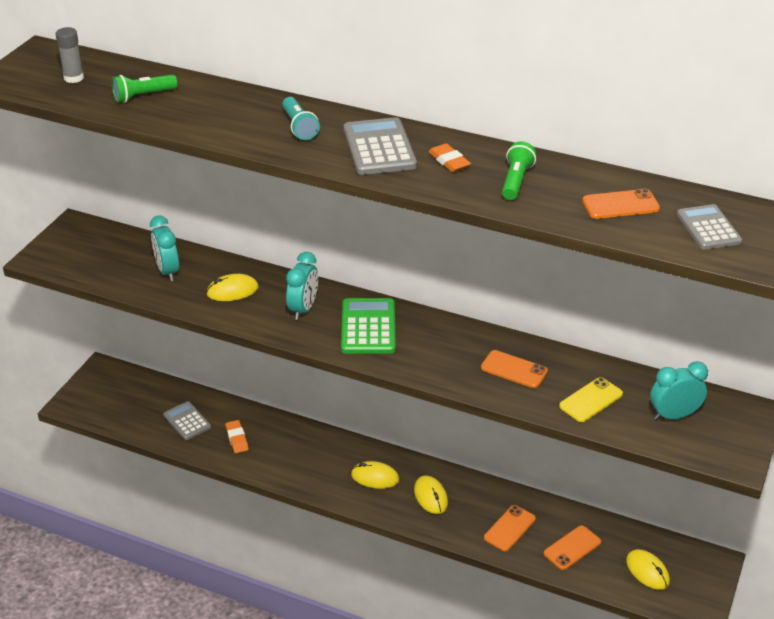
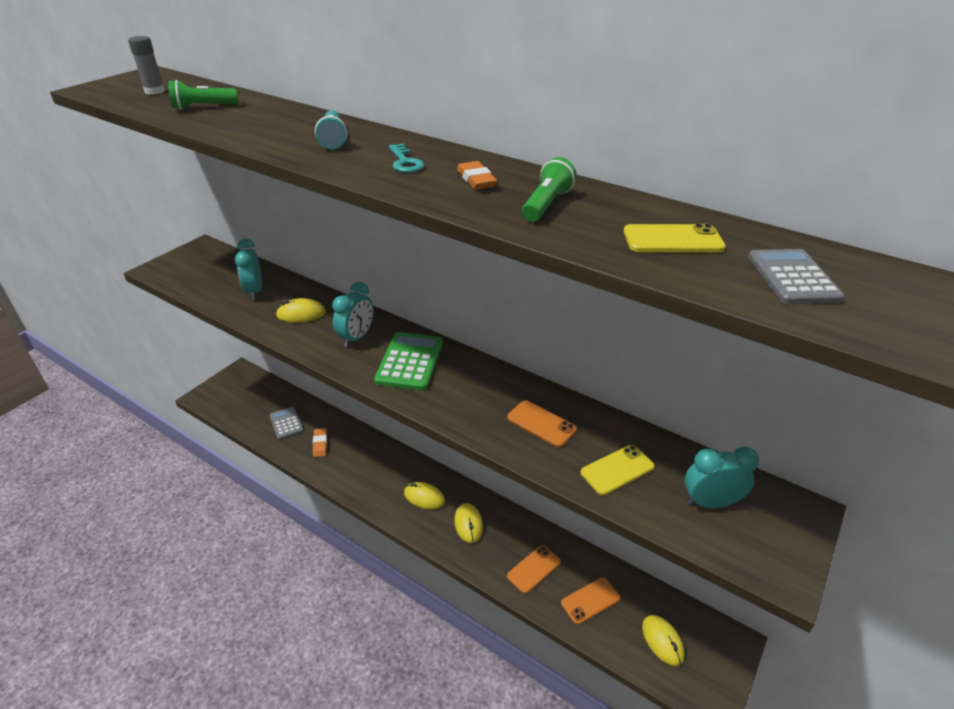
camera: 10 degrees right, 0 degrees up
(379, 148) = (405, 162): grey calculator -> turquoise key
(620, 205) = (672, 240): orange phone -> yellow phone

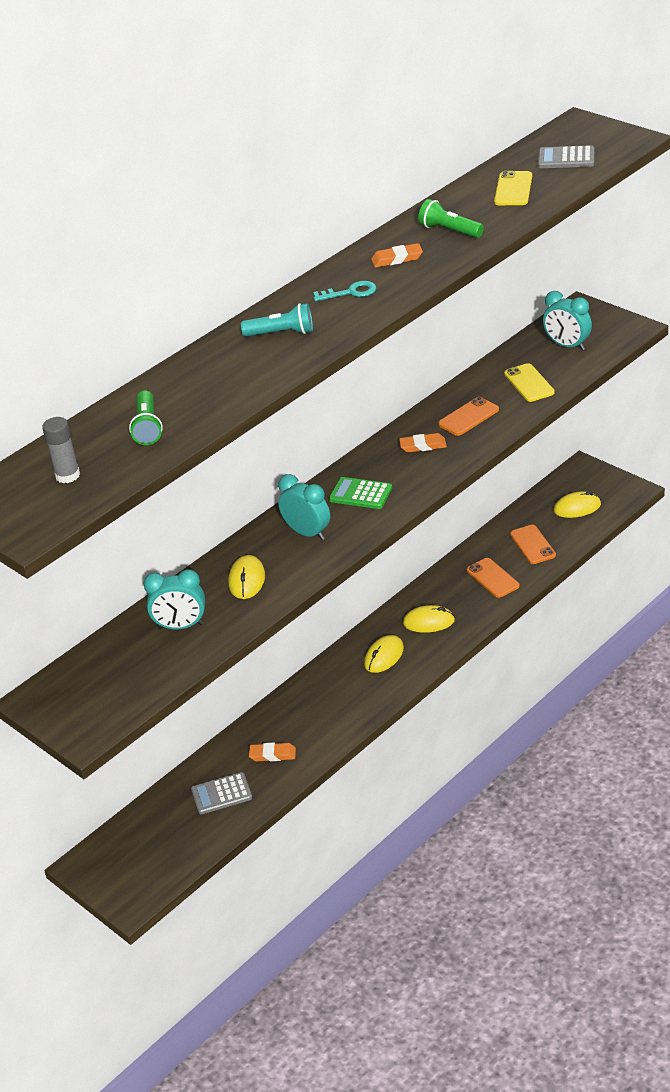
camera: 75 degrees left, 0 degrees up
(409, 361) = (360, 494): green calculator -> green calculator, size x0.66
(487, 394) = (423, 446): none -> orange eraser
(710, 502) = (567, 345): turquoise clock -> turquoise clock turned 60 degrees counterclockwise

